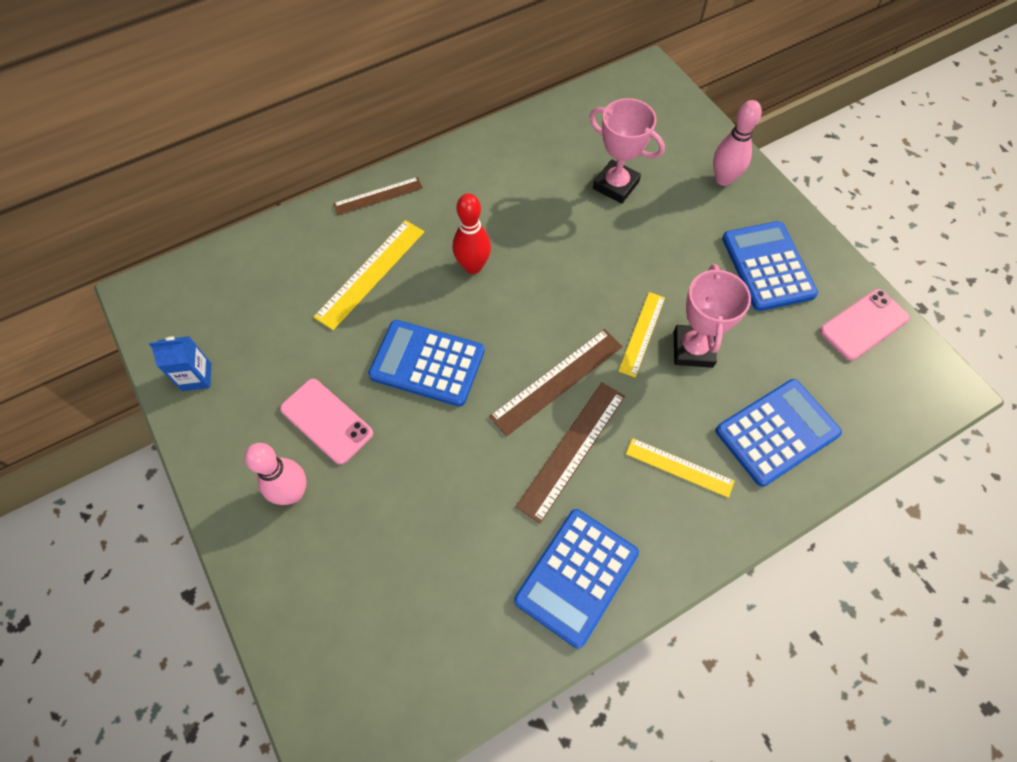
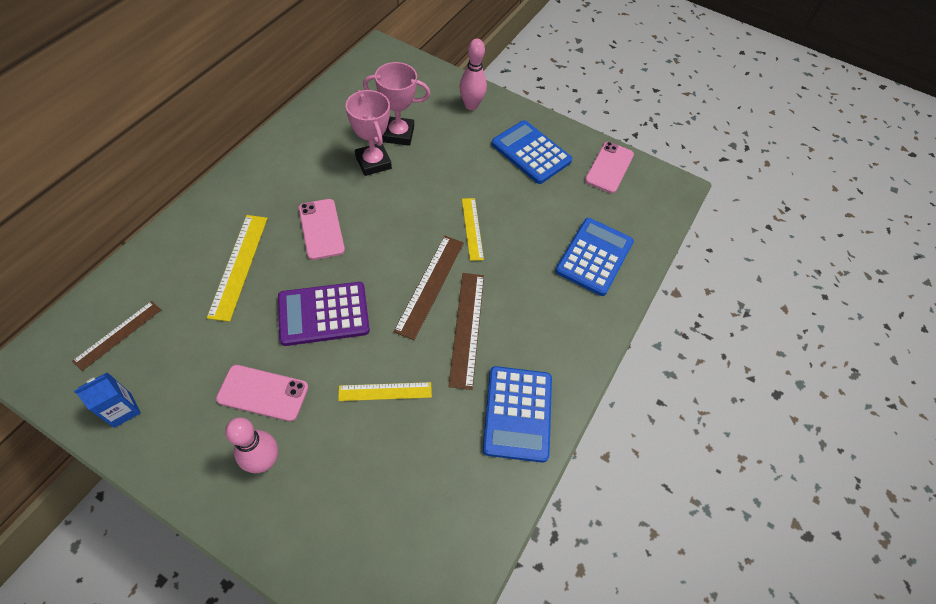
camera: 35 degrees left, 5 degrees down
(378, 196) = (212, 205): brown ruler -> brown ruler (118, 335)
(427, 363) = (323, 314): blue calculator -> purple calculator
(473, 266) = (321, 229): red bowling pin -> pink phone
(679, 467) = (545, 307): yellow ruler -> yellow ruler (385, 391)
(693, 349) = (512, 225): pink trophy -> pink trophy (373, 162)

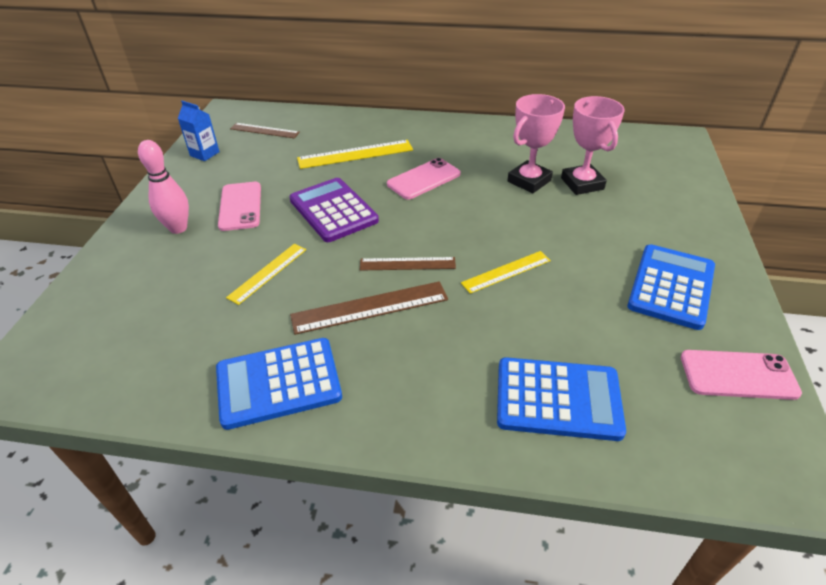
camera: 75 degrees right, 15 degrees down
(385, 391) = (268, 273): yellow ruler -> yellow ruler turned 60 degrees clockwise
(430, 285) = (407, 264): brown ruler -> brown ruler, size x0.66
(471, 105) = (685, 217): pink bowling pin -> none

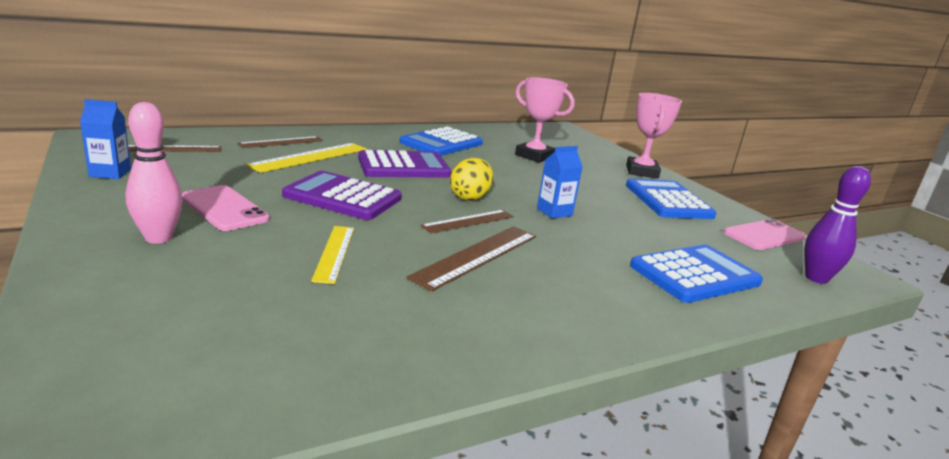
camera: 40 degrees left, 20 degrees down
(278, 383) = (468, 331): blue calculator -> blue calculator (441, 143)
(351, 131) = (282, 142): none -> brown ruler
(424, 179) = (403, 166): pink phone -> purple calculator
(442, 233) = (470, 197): none -> yellow egg
(506, 272) = (554, 212): yellow ruler -> blue carton
(529, 181) = (494, 158): pink trophy -> pink trophy (641, 172)
(716, 459) = (816, 278): none -> purple bowling pin

